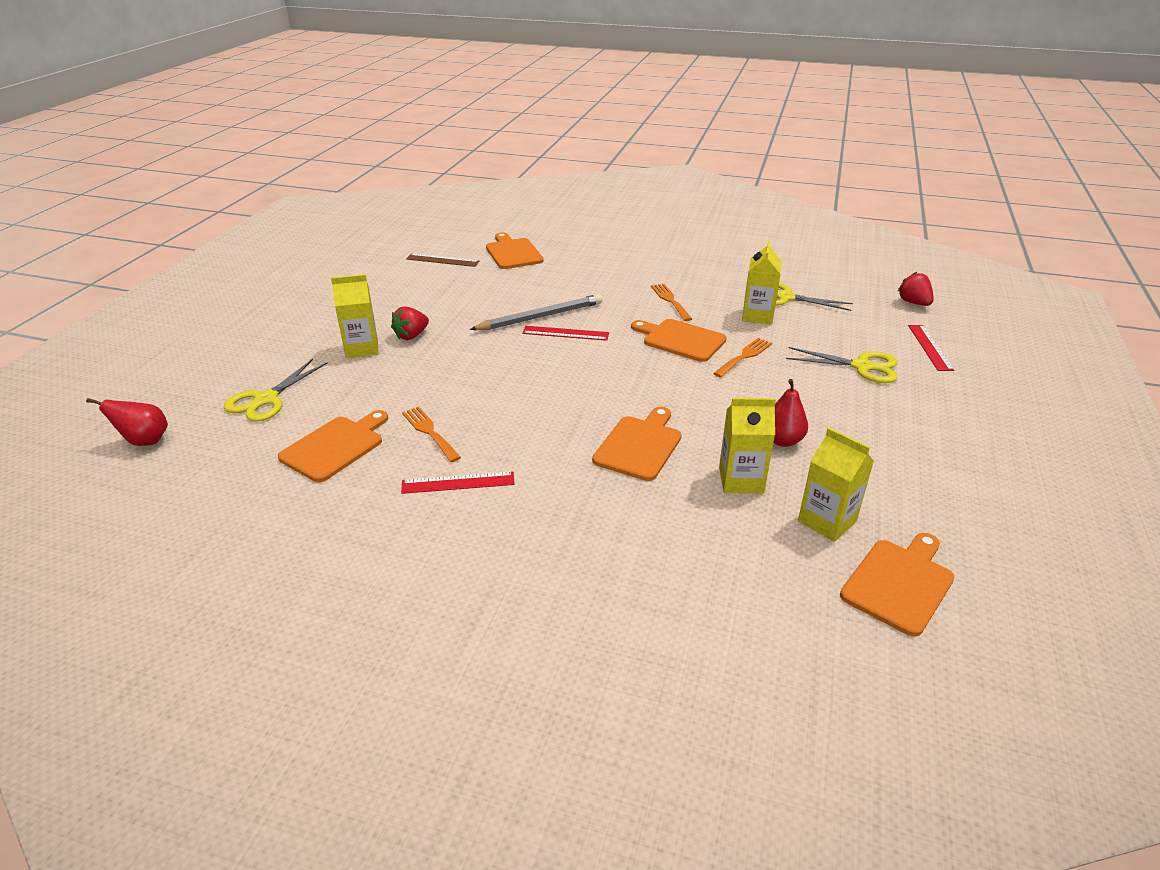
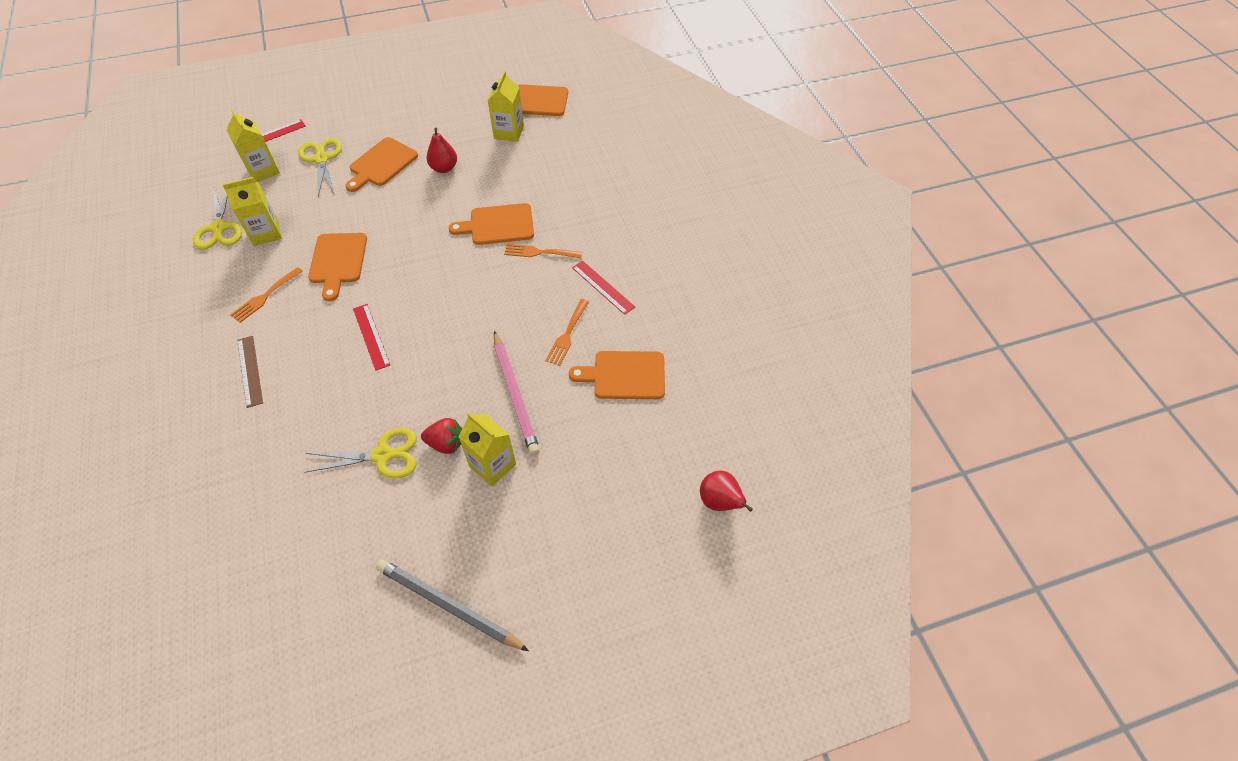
camera: 125 degrees left, 20 degrees up
(266, 399) = (612, 469): yellow scissors -> yellow scissors (382, 455)
(408, 379) = (515, 394): none -> pink pencil
(442, 260) = (259, 541): brown ruler -> brown ruler (250, 371)
(513, 253) = (204, 482): orange cutting board -> orange cutting board (381, 164)
(540, 317) = (351, 369): grey pencil -> grey pencil (449, 606)
(741, 480) = (498, 172): yellow carton -> yellow carton (263, 170)
(744, 356) = (343, 218): orange fork -> orange fork (539, 252)
(913, 303) = (192, 157): red strawberry -> none

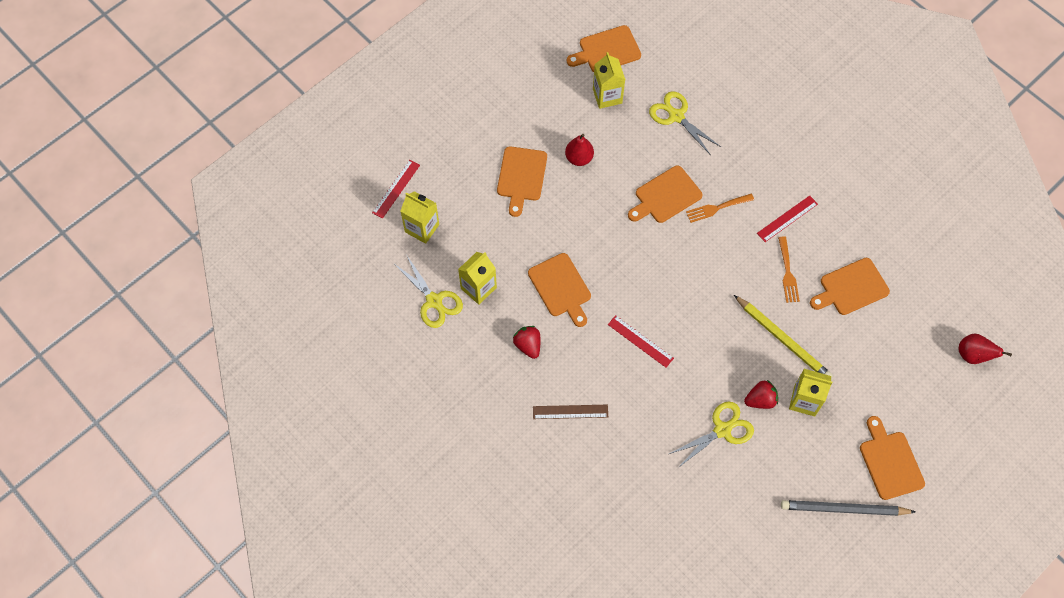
camera: 25 degrees left, 10 degrees up
(250, 371) = (570, 411): brown ruler -> brown ruler turned 45 degrees counterclockwise
(265, 296) = (528, 345): orange fork -> red strawberry
(321, 159) = (464, 194): yellow scissors -> yellow scissors (676, 116)
(515, 394) = (782, 339): pink pencil -> yellow pencil
(541, 577) = (890, 462): none -> orange cutting board
(603, 287) = (787, 218): red ruler -> red ruler turned 60 degrees counterclockwise

